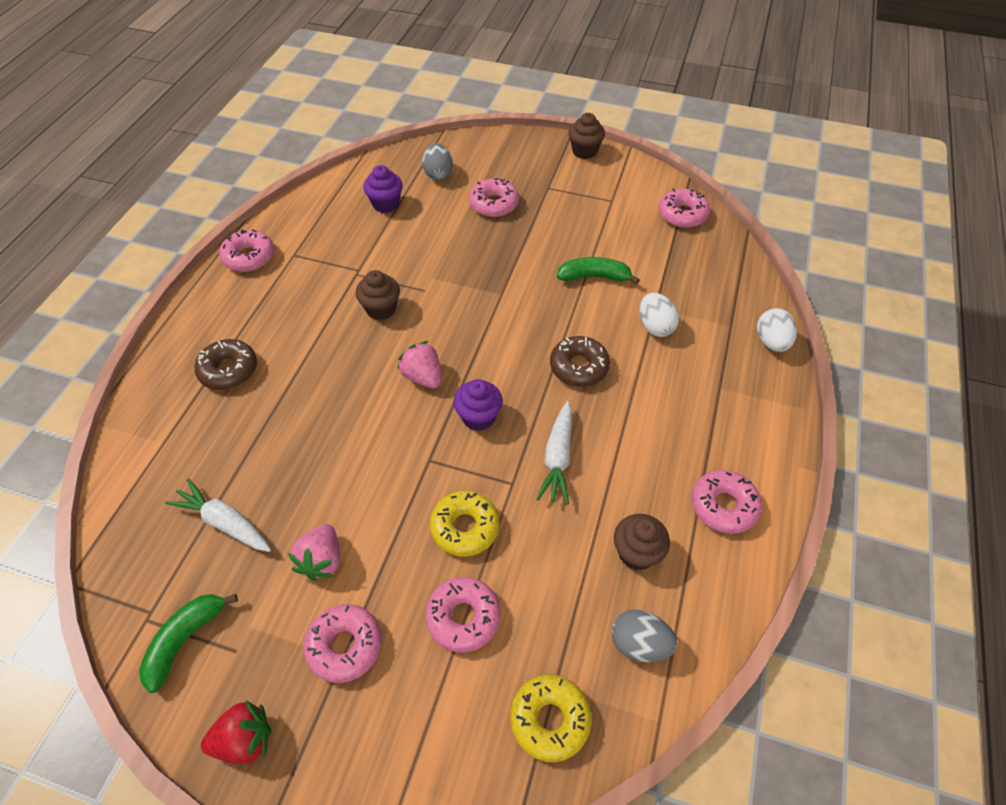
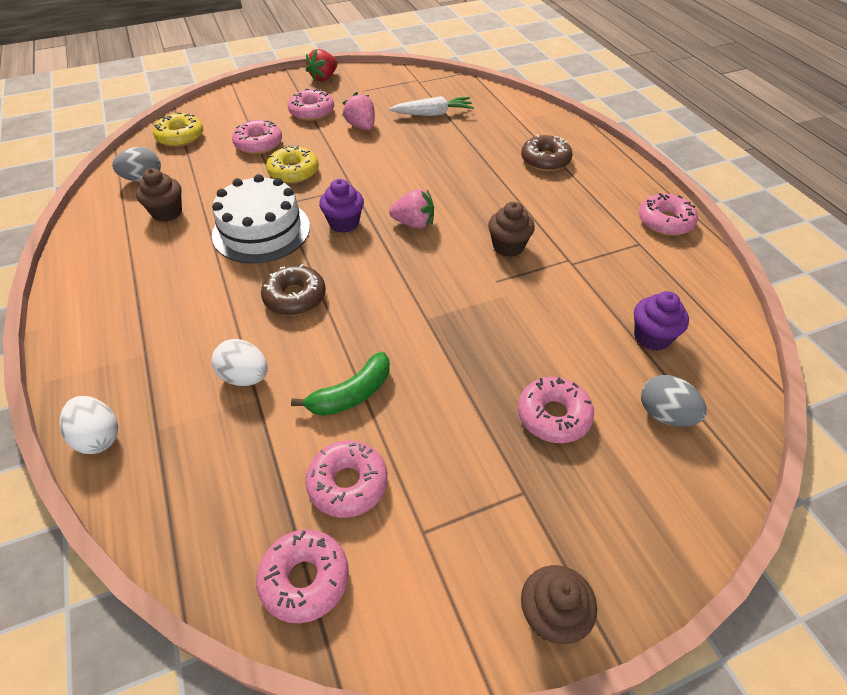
camera: 140 degrees right, 5 degrees down
(185, 640) = (390, 83): green banana -> none
(557, 458) = (261, 230): white carrot -> white cake
(723, 506) = (109, 266): pink donut -> pink donut (348, 484)

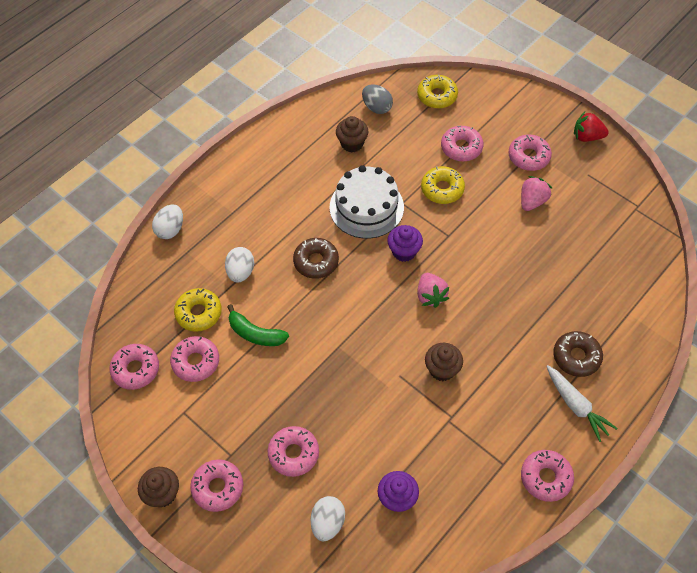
camera: 65 degrees right, 10 degrees up
(270, 451) = (199, 313): none -> yellow donut
(433, 114) = (589, 243): white carrot -> white carrot (576, 406)
(570, 528) = (218, 487): none -> pink donut
(665, 414) = (327, 522): grey egg -> white egg

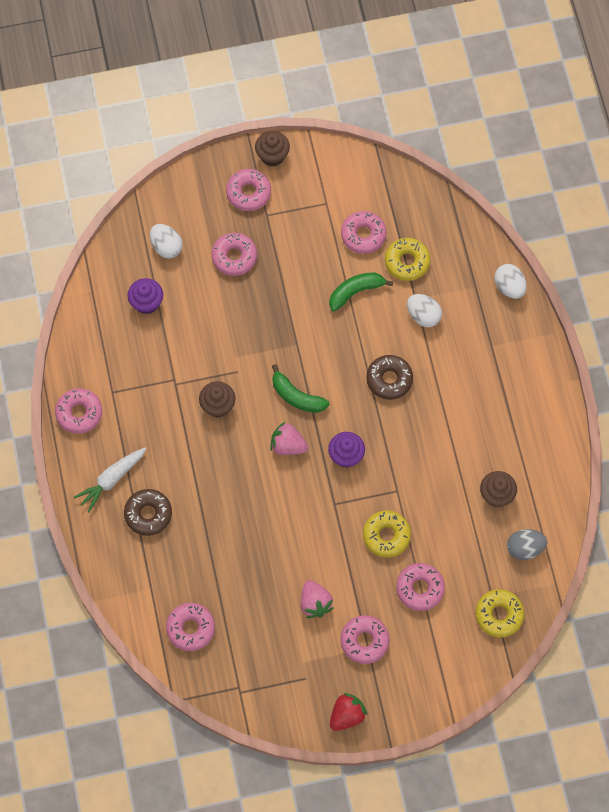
camera: 125 degrees right, 10 degrees up
(136, 369) = (389, 190): pink donut -> pink donut (191, 628)
(366, 207) = (415, 458): white cake -> none
(384, 316) = (296, 396): none -> green banana
(576, 406) = (111, 480): white carrot -> white carrot turned 45 degrees counterclockwise

